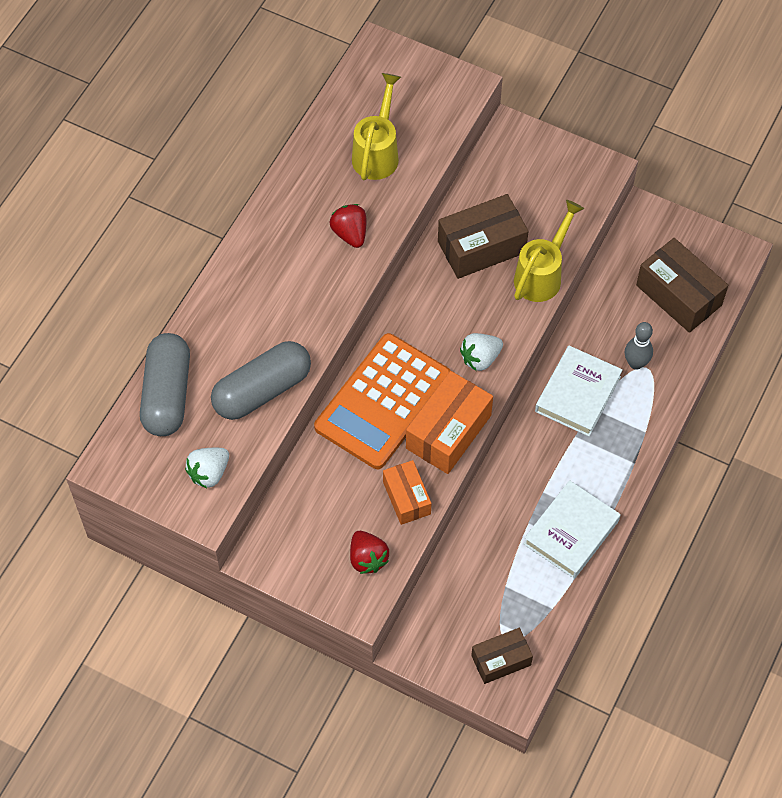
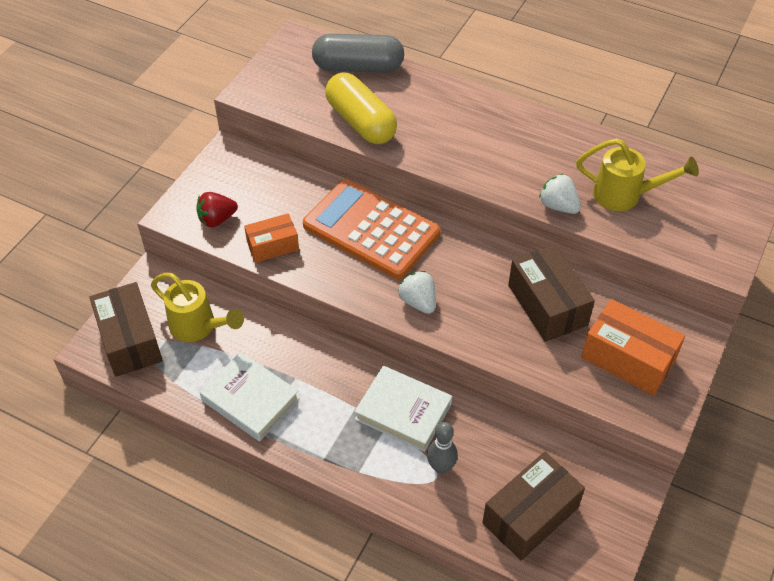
camera: 90 degrees right, 10 degrees down
(209, 473) = (284, 93): white strawberry -> white strawberry (558, 206)
(262, 390) = (361, 122): grey capsule -> yellow capsule
(350, 233) = (528, 176): red strawberry -> none
(448, 432) = (338, 276): orange box -> orange box (628, 359)
(501, 660) = (130, 340): brown box -> brown box, size x1.60
(542, 274) = (520, 355): yellow watering can -> yellow watering can (199, 327)

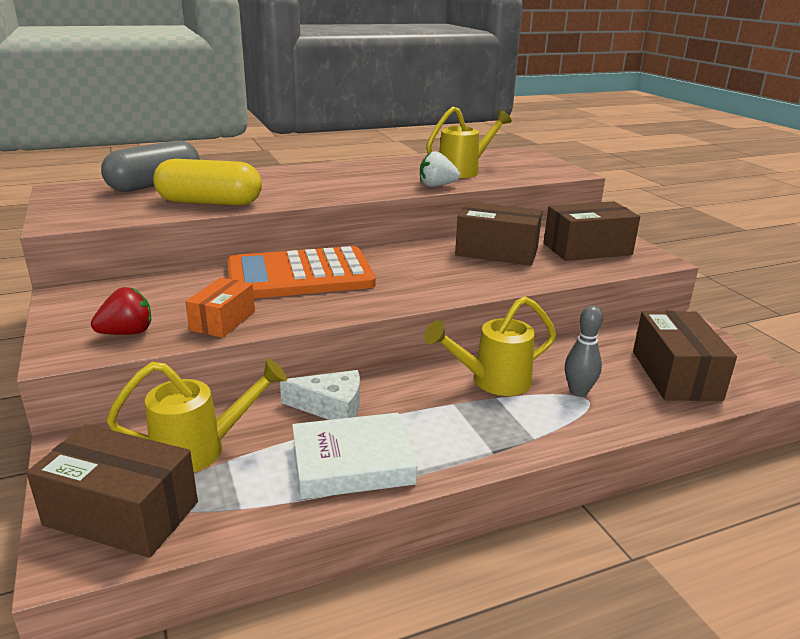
camera: 50 degrees left, 25 degrees down
(217, 219) = (127, 333): red strawberry -> red strawberry turned 135 degrees counterclockwise
(290, 351) = (331, 407): none -> white cheese
(403, 411) = (492, 381): white book -> yellow watering can
(418, 302) = (413, 290): white strawberry -> none
(628, 359) = (587, 249): orange box -> brown box

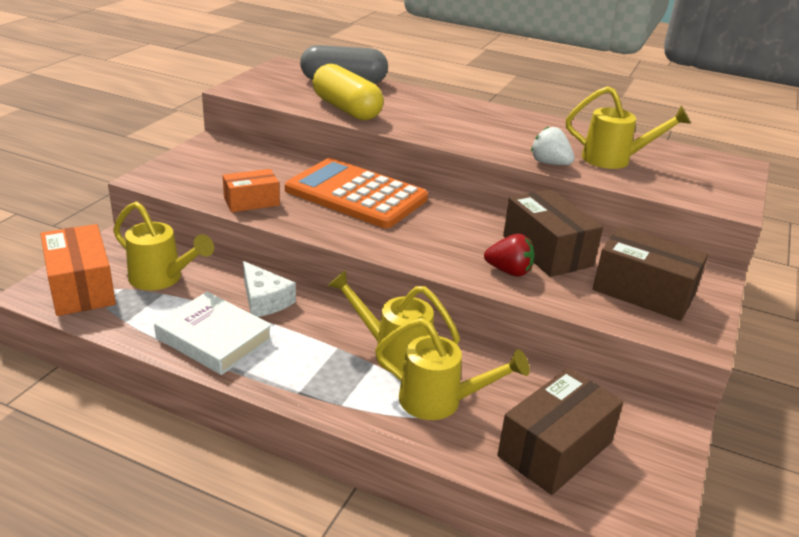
camera: 45 degrees right, 5 degrees up
(122, 513) = (81, 287): brown box -> orange box
(127, 333) = (194, 183): red strawberry -> red strawberry (509, 271)
(578, 392) = (441, 402): grey bowling pin -> yellow watering can

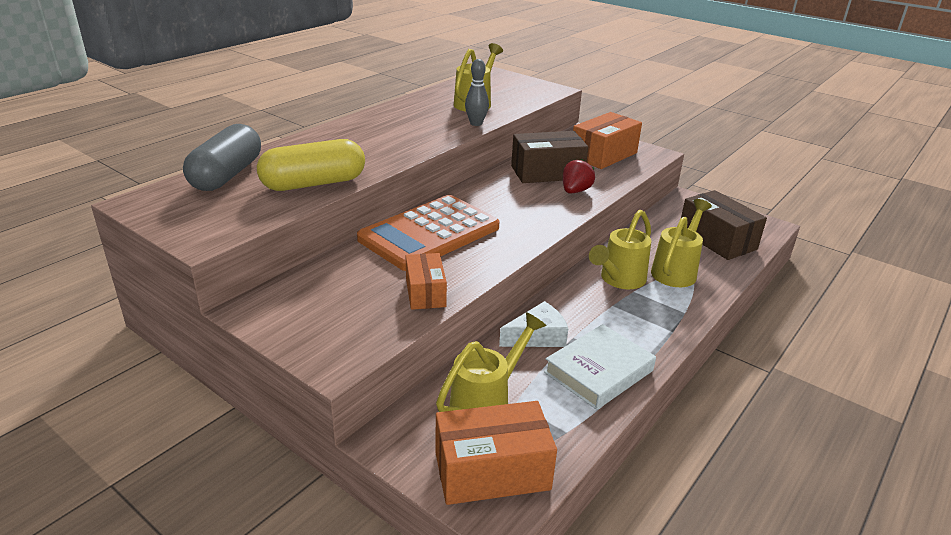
camera: 75 degrees left, 0 degrees up
(549, 163) = (476, 123): white strawberry -> grey bowling pin
(644, 292) = (603, 155): brown box -> orange box

